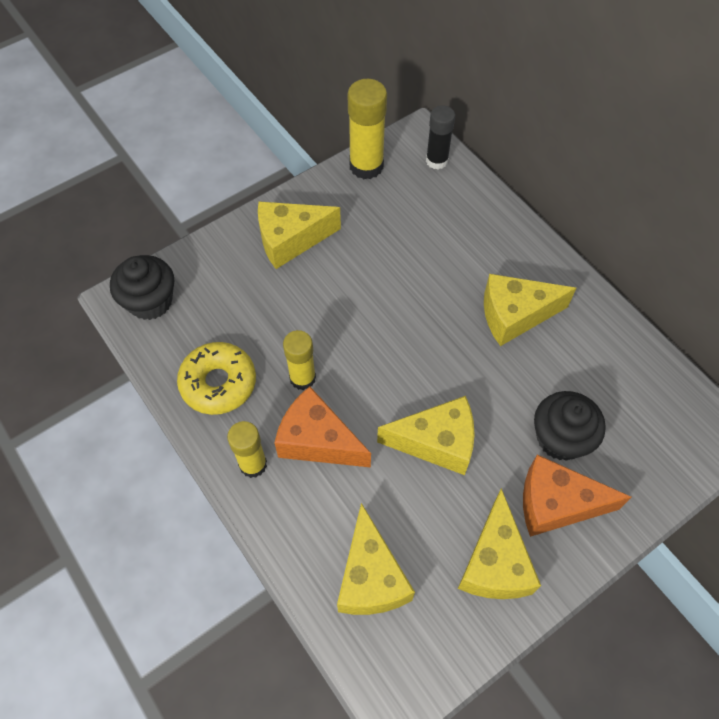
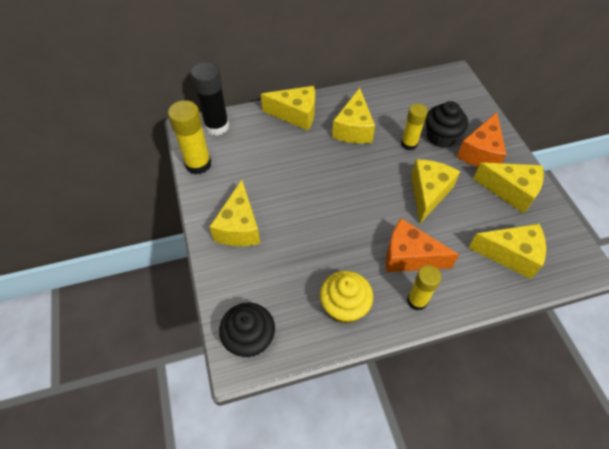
camera: 70 degrees left, 5 degrees down
(218, 383) = (344, 307): yellow donut -> yellow cupcake
(302, 378) = (358, 252): yellow glue stick -> yellow glue stick (409, 144)
(317, 440) = (409, 256): orange cheese -> orange cheese turned 60 degrees clockwise
(437, 161) = (217, 126): black glue stick -> black glue stick, size x1.52
(504, 238) = (296, 115): none -> yellow cheese

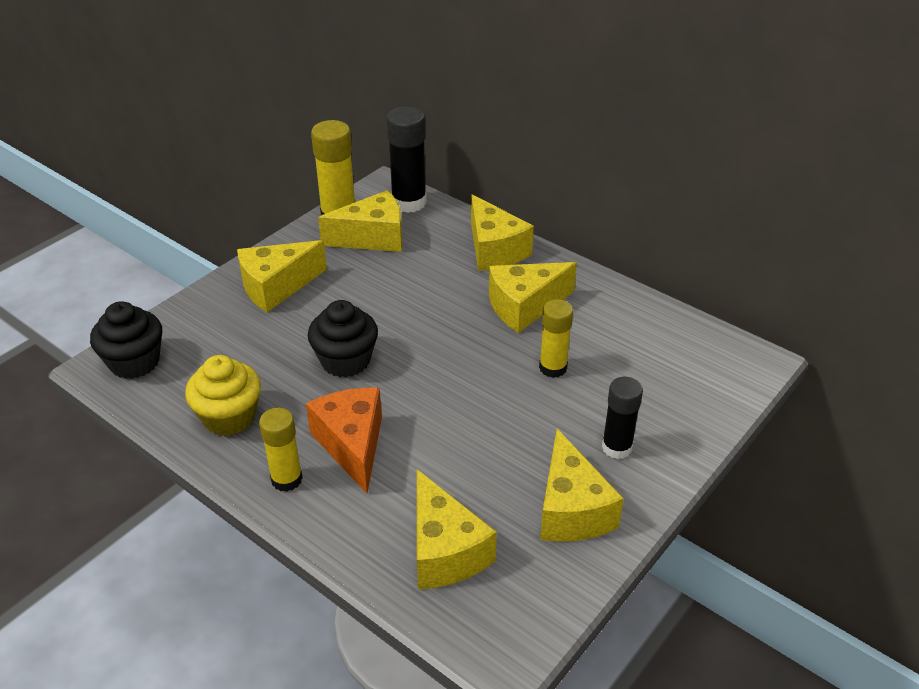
camera: 55 degrees right, 15 degrees down
(428, 193) = (479, 422): yellow cheese -> yellow cheese (373, 238)
(441, 137) = (602, 394): black cupcake -> black cupcake (345, 361)
(480, 152) = (616, 447): orange cheese -> black glue stick

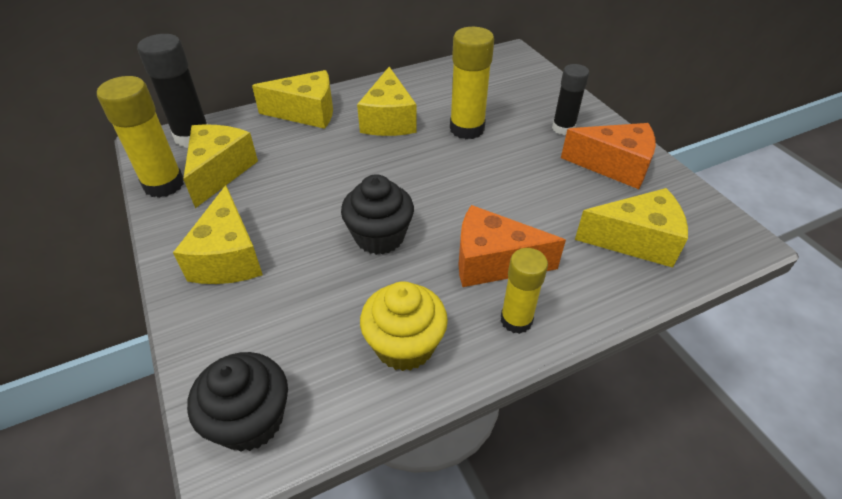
camera: 65 degrees left, 5 degrees up
(553, 368) = (467, 129): yellow glue stick -> yellow glue stick, size x1.52
(571, 509) = (614, 166): yellow cheese -> orange cheese

